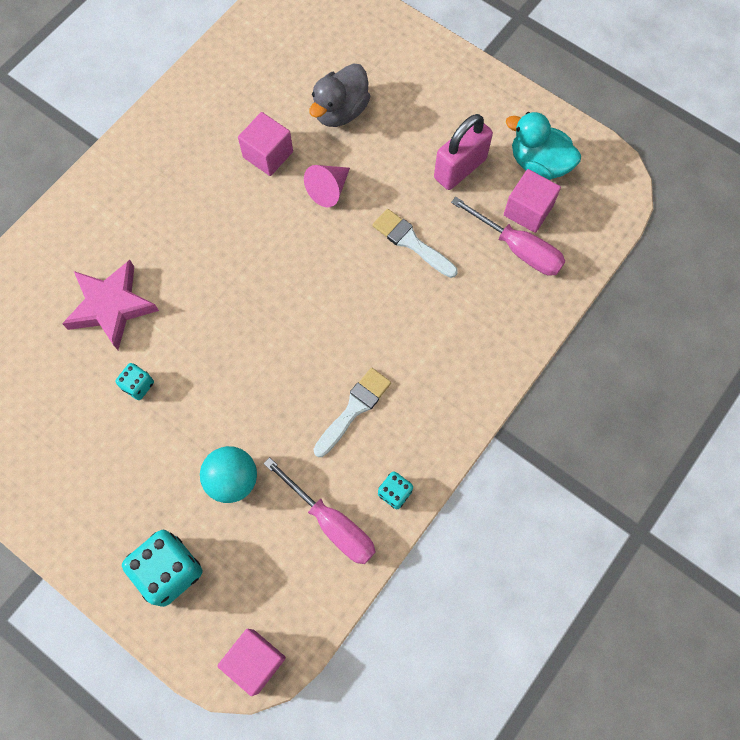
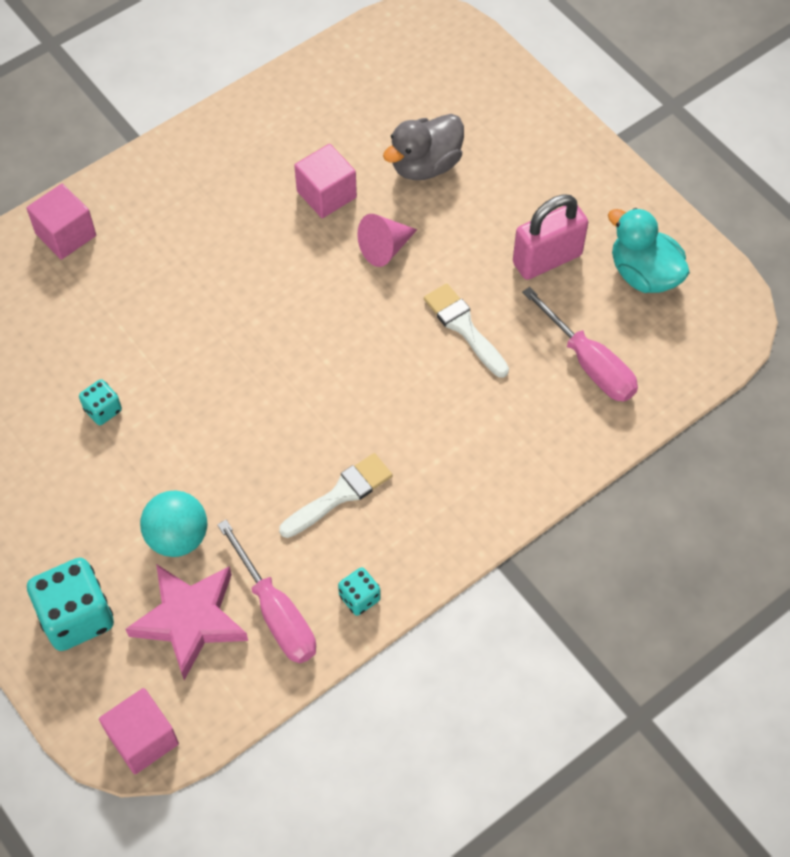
camera: 15 degrees right, 10 degrees down
(111, 306) = (99, 318): pink star -> pink star (190, 620)
(528, 210) = (614, 323): pink cube -> pink cube (66, 234)

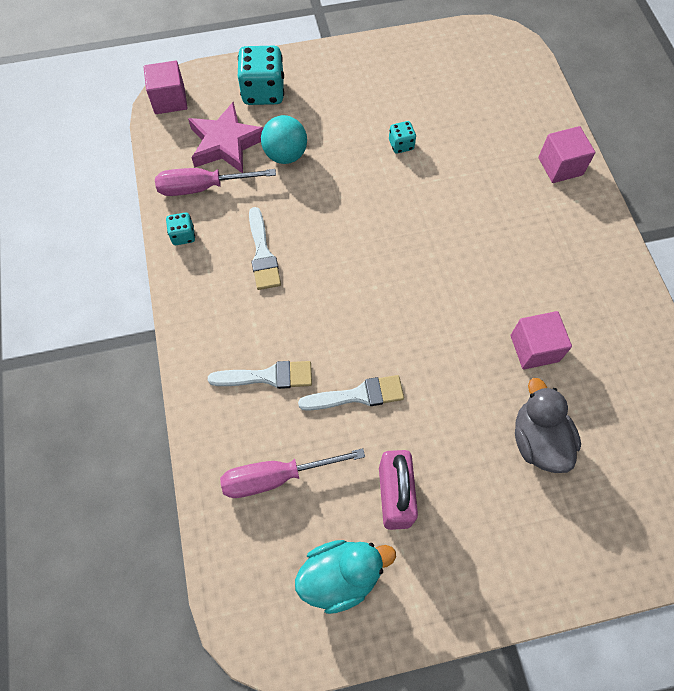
camera: 115 degrees right, 5 degrees up
(385, 248) = (461, 369): pink cone -> none
(491, 419) = (267, 376): none -> white brush

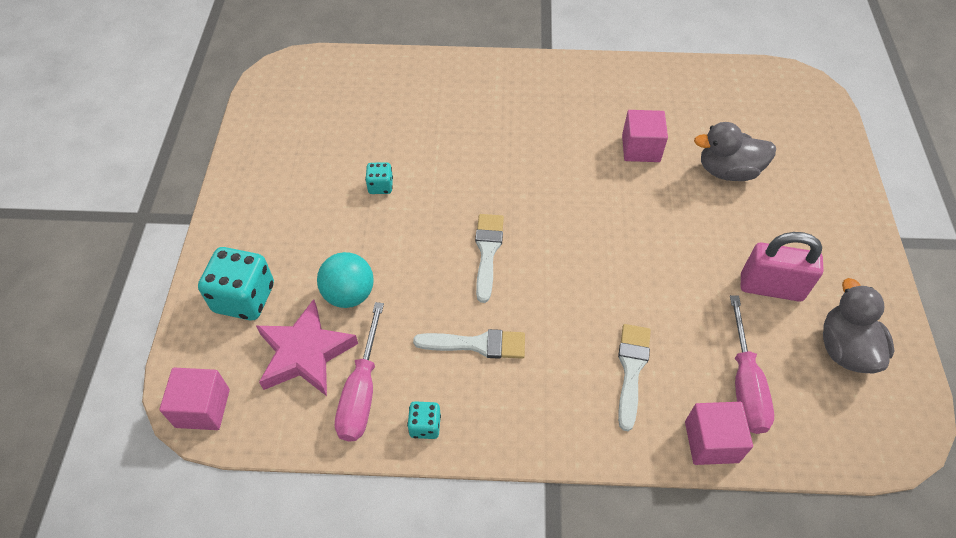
camera: 75 degrees left, 10 degrees down
(340, 575) = (845, 348): turquoise duck -> grey duck
(357, 395) = (665, 293): white brush -> white brush (487, 252)
(560, 166) = (455, 76): pink cube -> pink cube (711, 442)

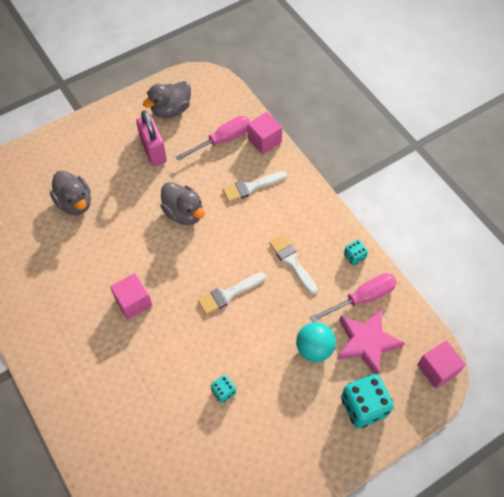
camera: 125 degrees left, 5 degrees up
(639, 268) = (184, 213): none -> grey duck
(641, 148) = (84, 256): pink cube -> pink cube (133, 302)

